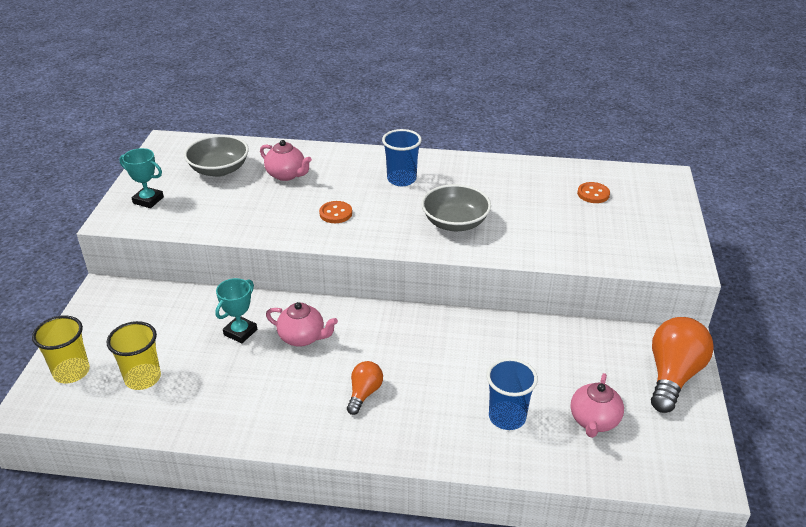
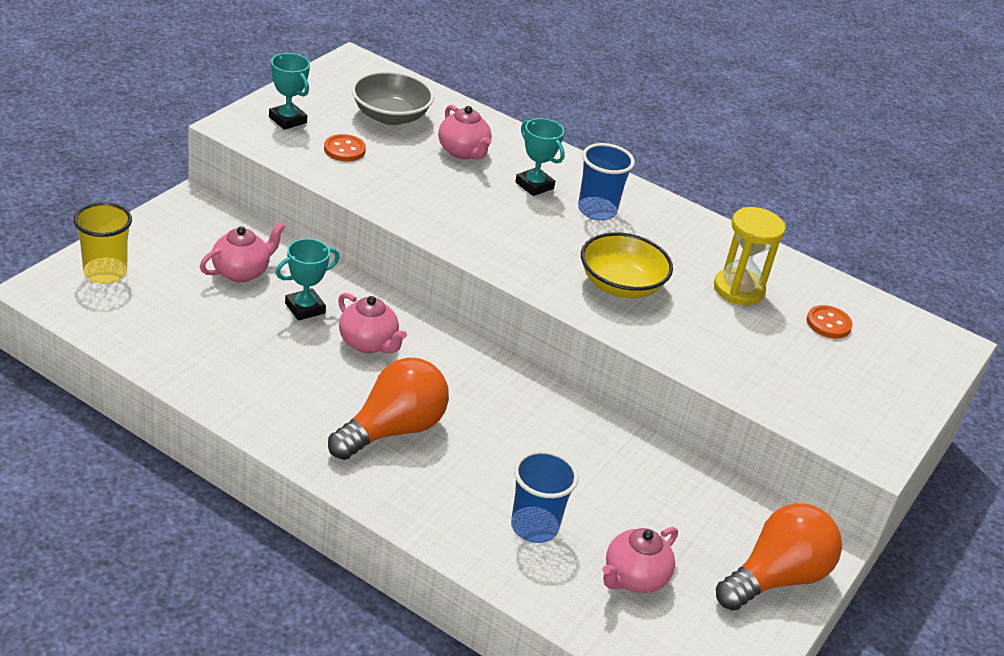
camera: 20 degrees right, 0 degrees up
(143, 378) = (171, 310): yellow cup -> none
(176, 325) = (242, 272): none -> pink teapot
(335, 213) = (486, 218): orange button -> orange button (344, 150)
(349, 179) = (534, 185): none -> turquoise trophy
(364, 393) = (392, 430): orange light bulb -> orange light bulb, size x1.86
(455, 223) = (620, 285): grey bowl -> yellow bowl
(526, 195) = (738, 289): none -> yellow hourglass

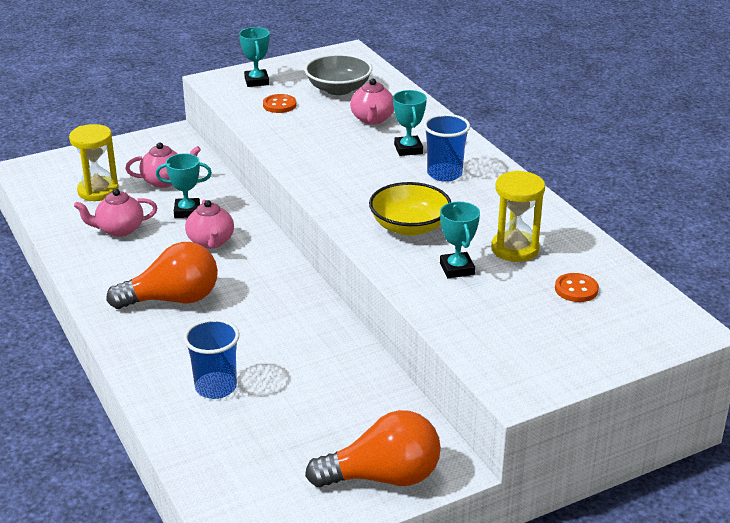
camera: 35 degrees right, 5 degrees down
(105, 273) = (73, 166): yellow cup -> none
(171, 303) = (98, 191): none -> yellow hourglass
(634, 578) = (260, 442): pink teapot -> pink teapot (119, 230)
(708, 326) = (457, 269): none -> turquoise trophy

